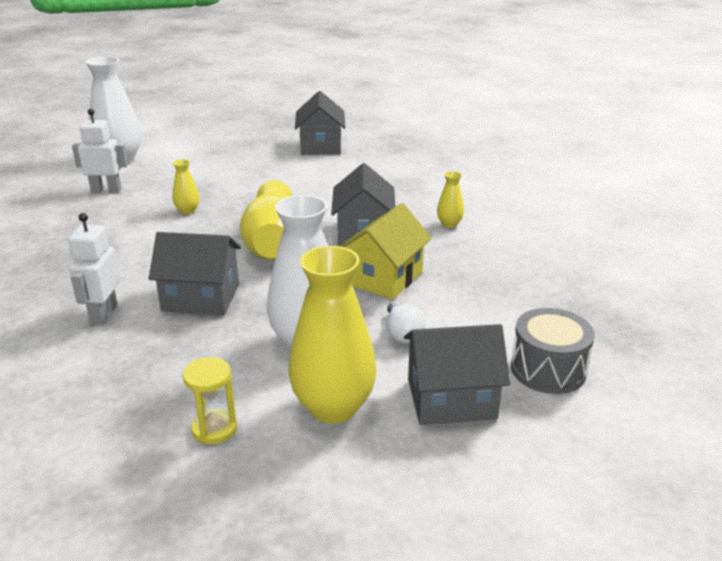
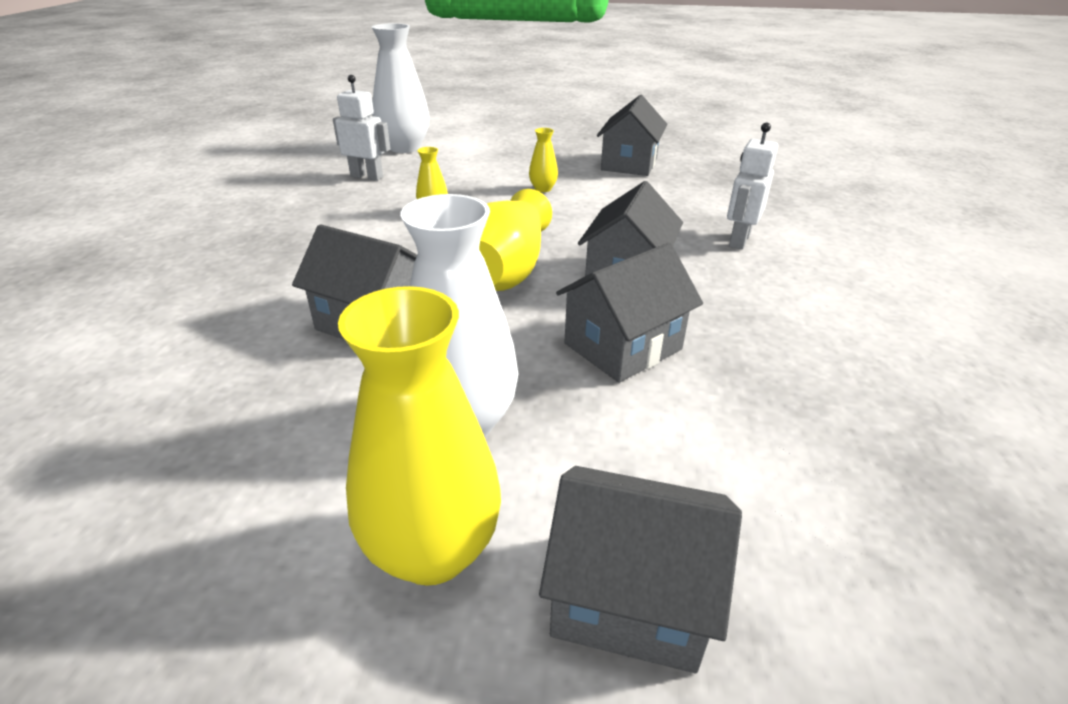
camera: 20 degrees right, 5 degrees up
(103, 314) = (250, 319): white robot -> white robot (739, 240)
(214, 429) = (245, 535): yellow hourglass -> none
(384, 278) = (623, 346): yellow house -> grey house
(402, 333) = (607, 443): white light bulb -> none
(449, 224) = (752, 287): yellow vase -> yellow vase (543, 189)
(548, 369) = (831, 587): grey drum -> none

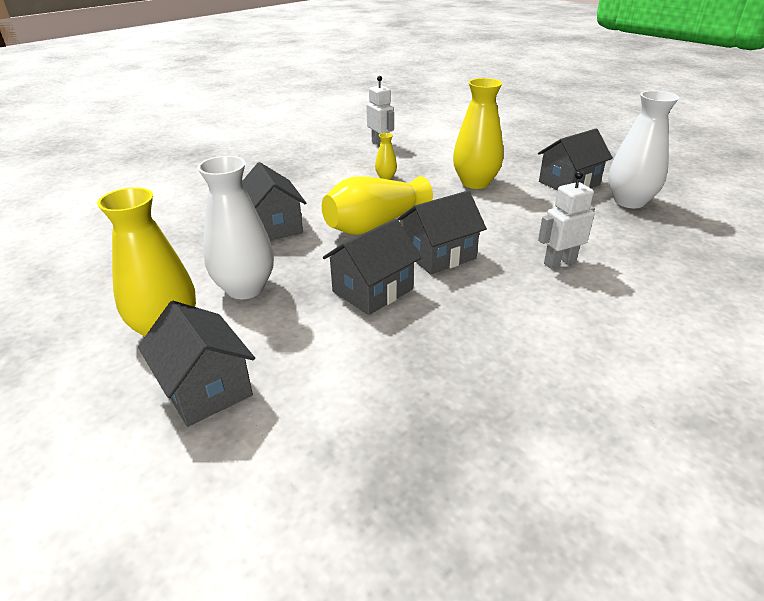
camera: 40 degrees right, 0 degrees up
(404, 148) = (428, 131): white vase -> white vase (629, 201)
(543, 189) = (475, 183): yellow vase -> yellow vase, size x2.18
(623, 346) = (372, 290): grey house -> grey house turned 45 degrees counterclockwise

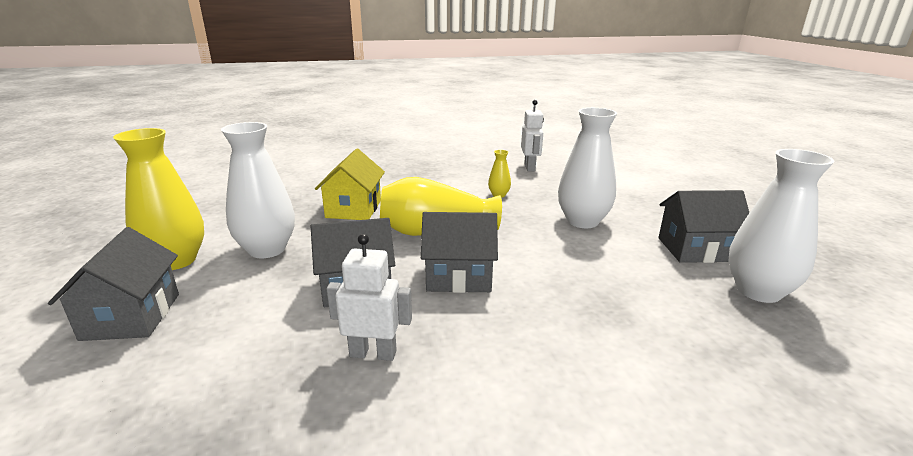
camera: 30 degrees right, 10 degrees down
(273, 226) = (354, 209): grey house -> yellow house
(475, 183) = (582, 221): yellow vase -> white vase
(559, 262) = (580, 328): white robot -> white robot (373, 353)

